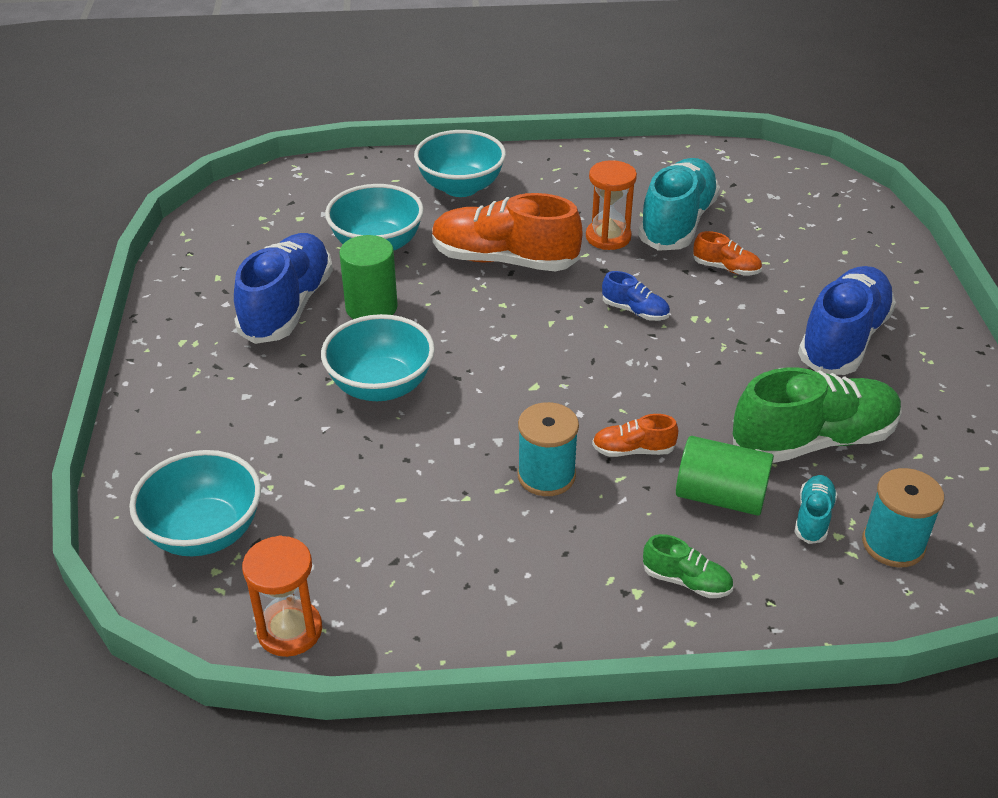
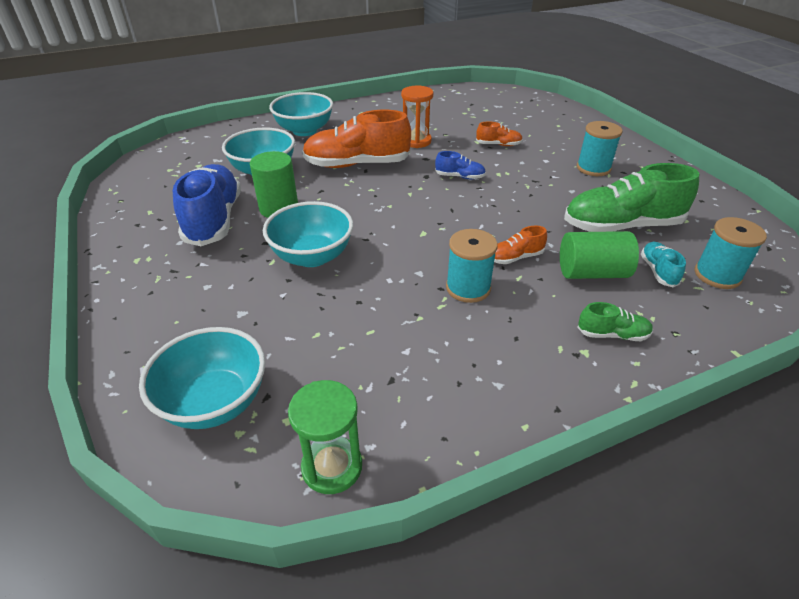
camera: 20 degrees left, 0 degrees up
(290, 630) = (332, 466): orange hourglass -> green hourglass
(677, 223) = (453, 127): turquoise shoe -> none
(813, 440) = (621, 226): green shoe -> green shoe turned 150 degrees counterclockwise
(843, 339) = (593, 168): blue shoe -> turquoise spool

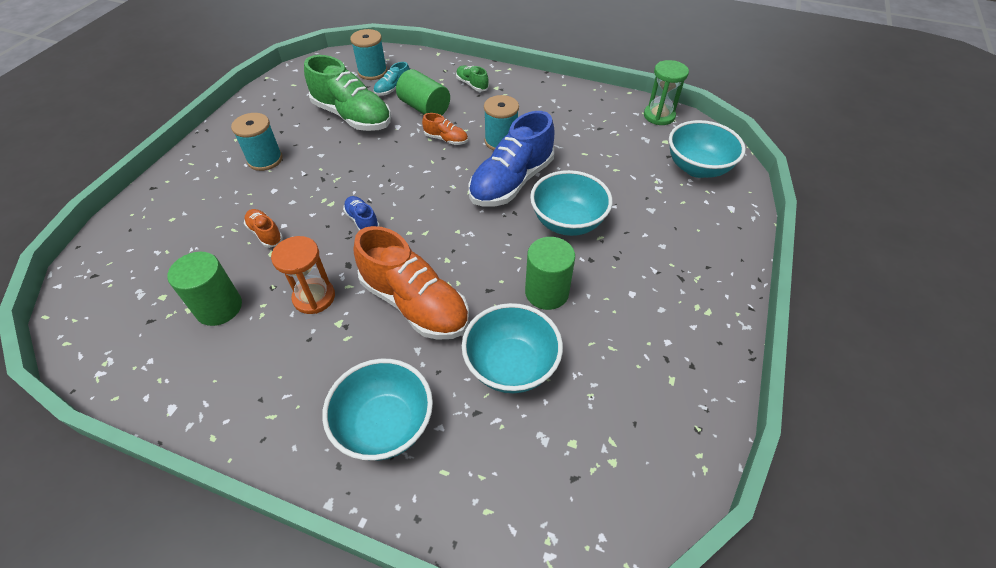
camera: 135 degrees left, 10 degrees up
(214, 219) = (614, 318): blue shoe -> blue shoe (511, 182)
(452, 118) = (219, 307): none -> green cylinder

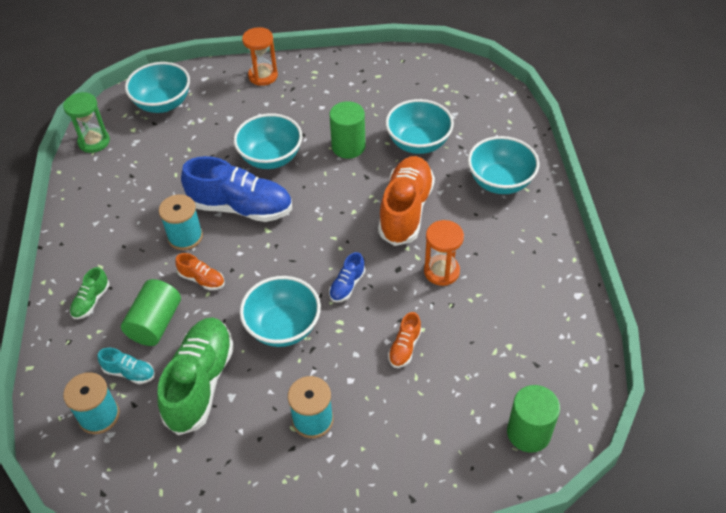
camera: 115 degrees left, 0 degrees up
(219, 307) = (492, 326): green cylinder -> green cylinder (528, 432)
(358, 169) = (283, 327): none -> turquoise bowl
(446, 139) = (202, 279): orange shoe -> orange shoe turned 120 degrees clockwise
(717, 258) = (263, 76): none -> orange hourglass

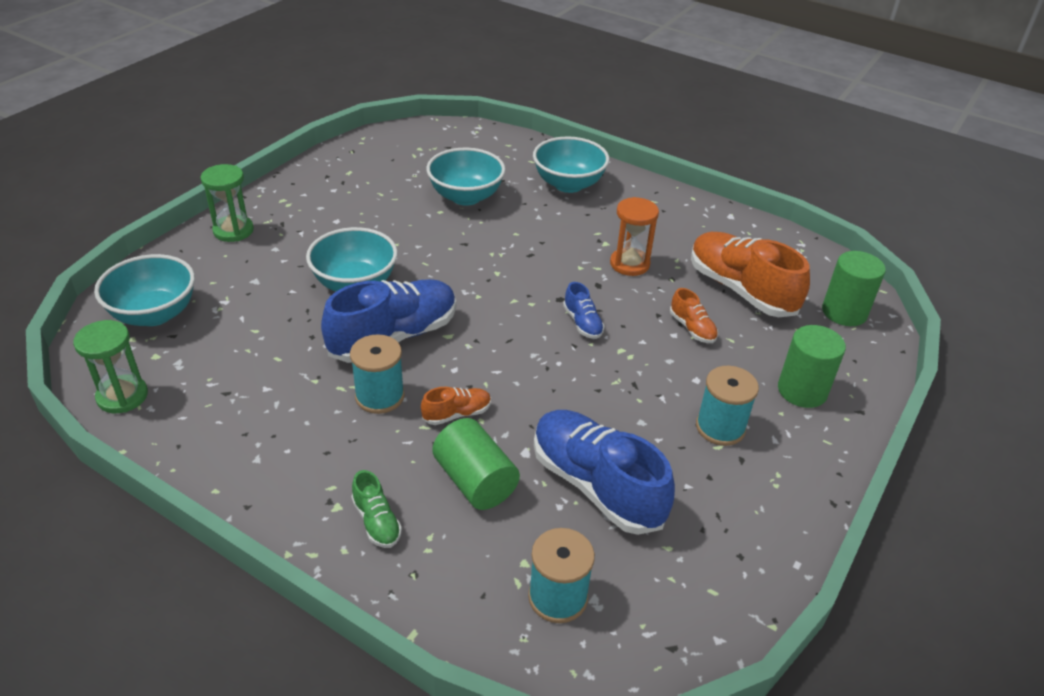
camera: 55 degrees left, 10 degrees down
(129, 372) = (522, 538): turquoise shoe -> none
(200, 382) = (596, 485): green shoe -> blue shoe
(263, 76) = (233, 231): orange hourglass -> green hourglass
(283, 327) = (587, 389): turquoise bowl -> none
(348, 146) = (412, 233): green cylinder -> green cylinder (802, 390)
(406, 210) = (535, 244): orange shoe -> orange shoe (740, 290)

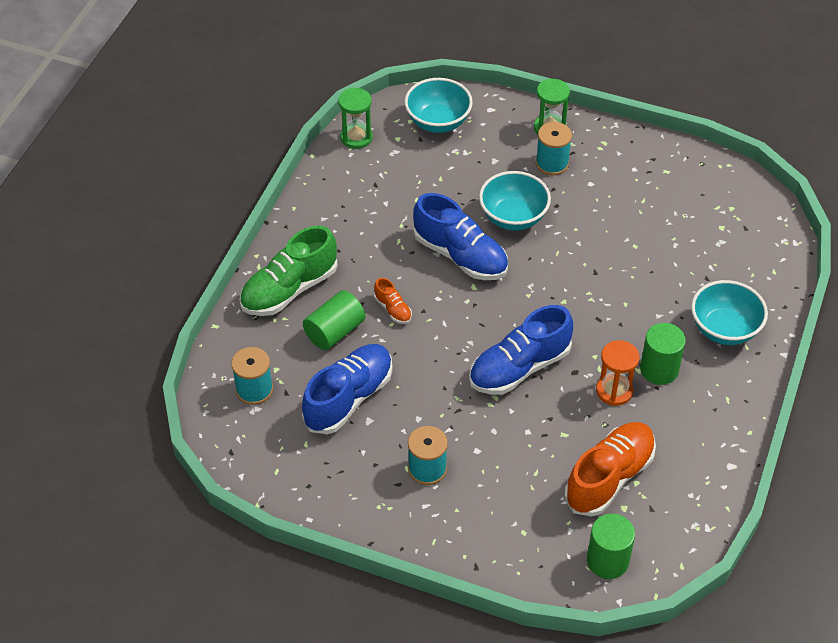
camera: 80 degrees right, 10 degrees up
(376, 521) = (289, 289): green shoe -> green shoe, size x2.18
(380, 396) = (396, 263): turquoise spool -> turquoise spool (552, 163)
(466, 197) = (666, 258): turquoise bowl -> none
(582, 323) = (519, 368): blue shoe -> blue shoe, size x2.18
(692, 328) = (540, 444): orange shoe -> none
(802, 390) = (487, 524): green cylinder -> green cylinder (659, 369)

